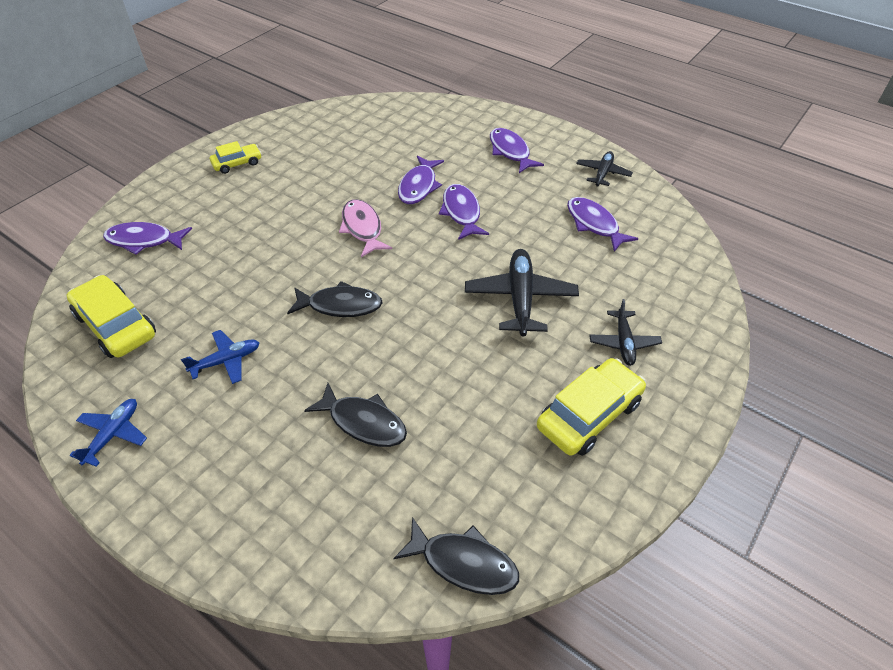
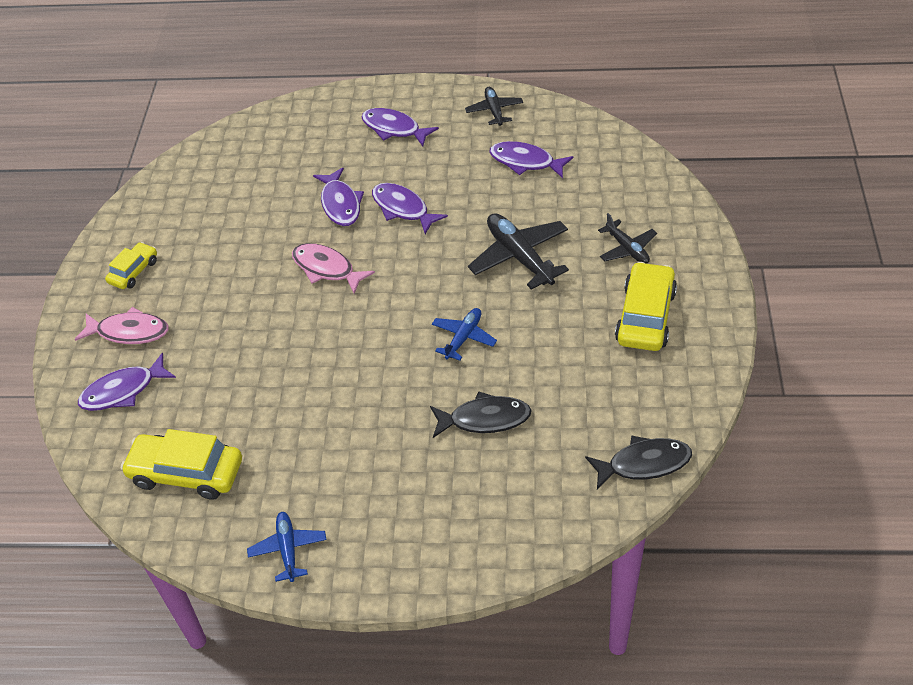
camera: 30 degrees left, 0 degrees up
(191, 202) = (129, 332): none -> pink fish
(226, 361) = (323, 442): blue plane -> blue plane (463, 338)
(340, 305) = (375, 344): black fish -> none

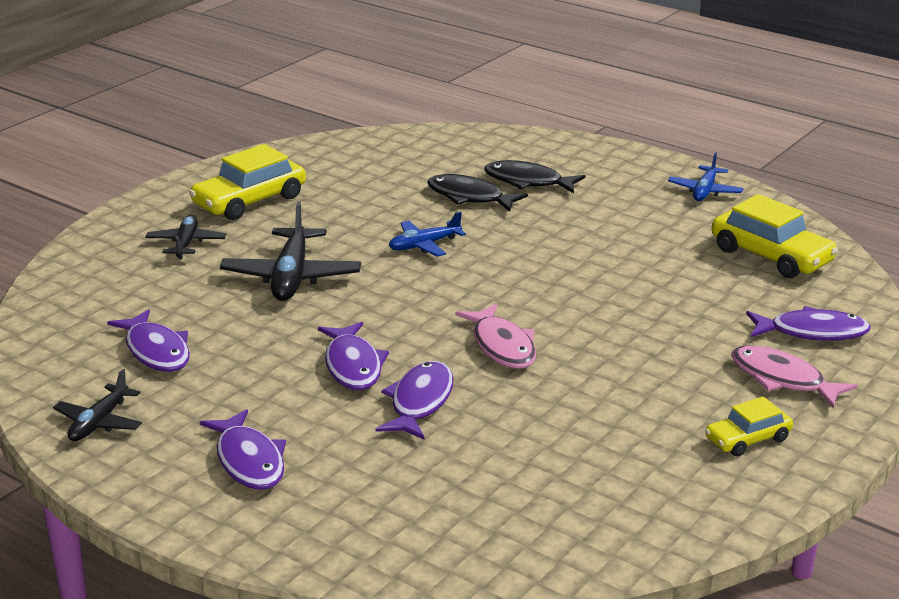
camera: 150 degrees left, 20 degrees down
(644, 464) = (380, 141): black fish -> black fish (527, 182)

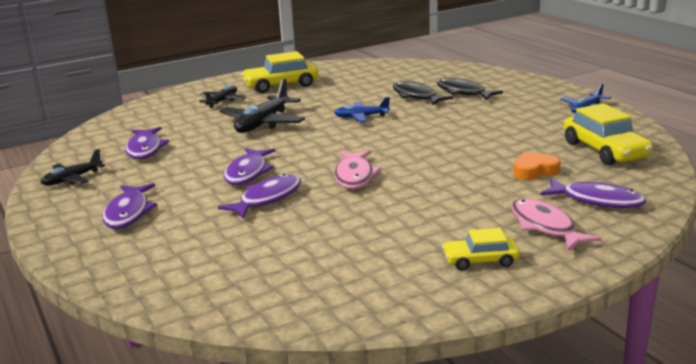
camera: 25 degrees right, 5 degrees down
(714, 301) = (534, 171): none -> orange heart

